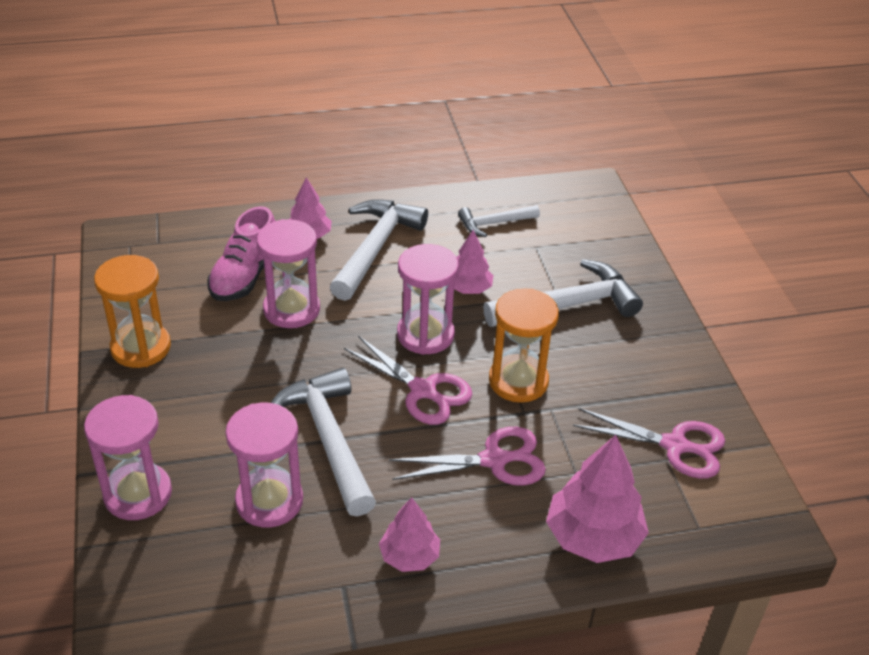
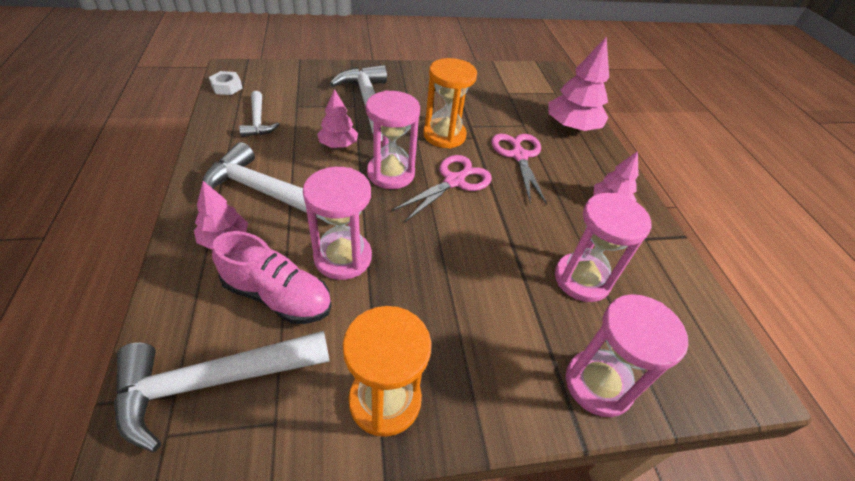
camera: 90 degrees left, 5 degrees up
(328, 439) = (510, 239): white hammer -> white hammer (212, 382)
(553, 190) = (227, 87): none -> white nut
(674, 445) = (497, 88): pink scissors -> none

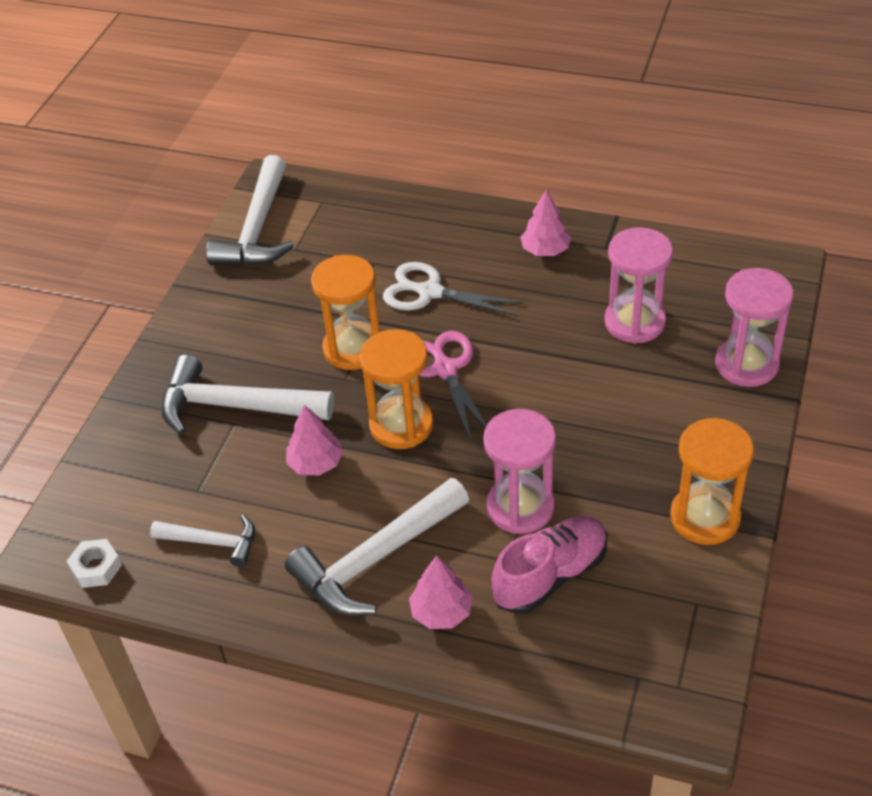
camera: 55 degrees left, 0 degrees up
(212, 382) = (635, 645): white hammer -> white hammer (257, 229)
(391, 173) = (401, 425): pink hourglass -> orange hourglass
(519, 156) = (430, 292): pink scissors -> white scissors
(571, 127) = (402, 219): pink tree -> none

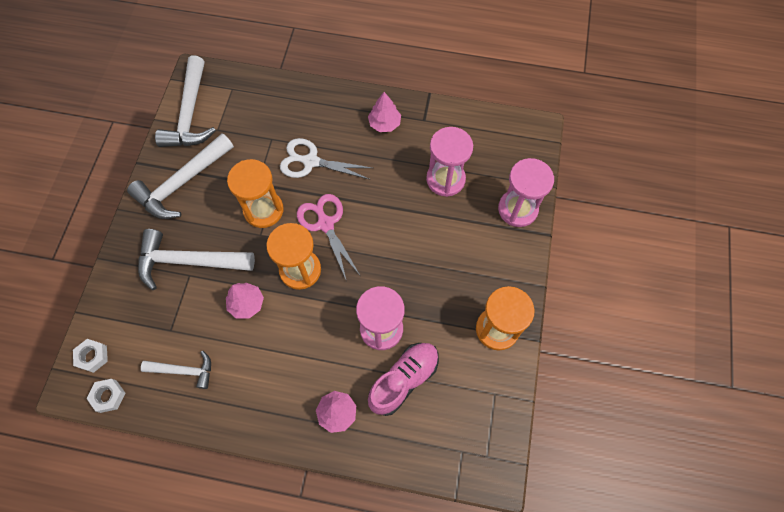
camera: 10 degrees left, 20 degrees up
(79, 516) = (92, 356): none -> white nut
(375, 559) = (292, 376): white hammer -> white hammer (182, 183)

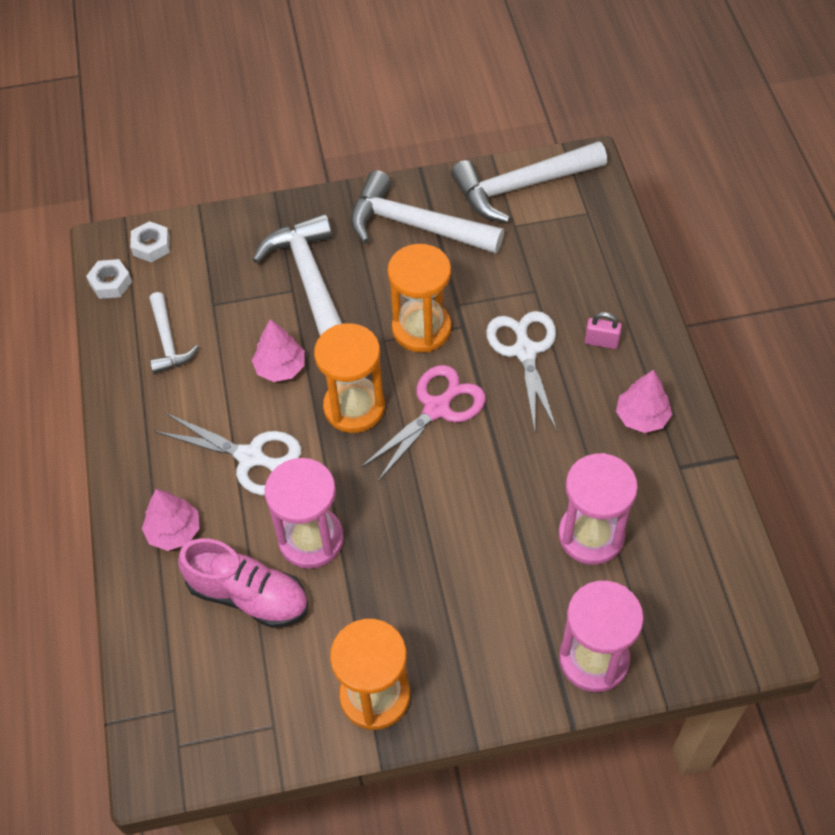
camera: 70 degrees right, 10 degrees down
(305, 346) = (250, 457): none -> white scissors
(325, 121) = (601, 342): none -> pink padlock

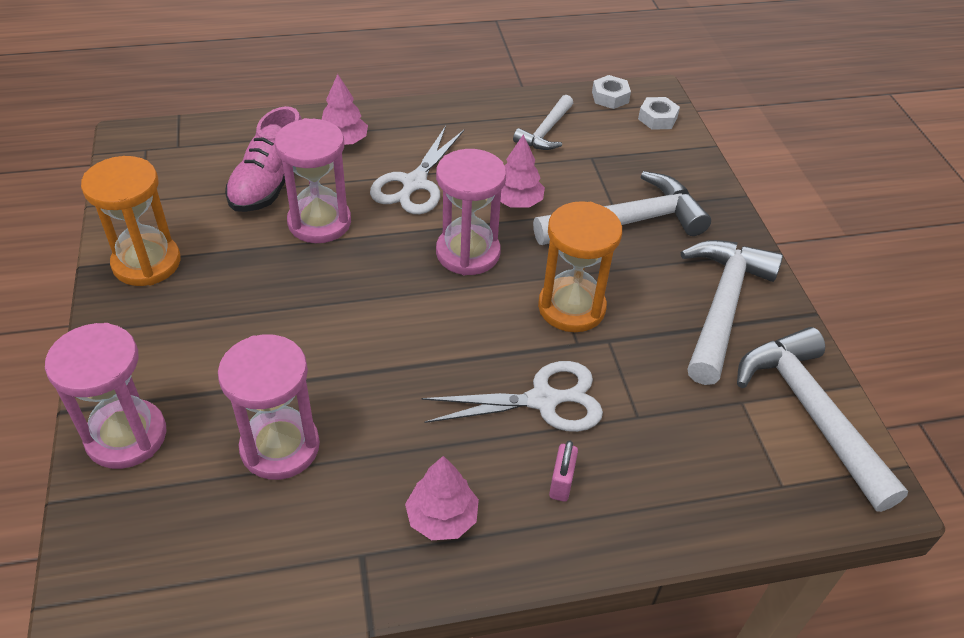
camera: 85 degrees right, 10 degrees down
(168, 341) = (545, 131): white hammer -> white hammer turned 45 degrees counterclockwise
(354, 407) = (468, 253): orange hourglass -> pink hourglass
(436, 409) = (463, 317): pink scissors -> none

